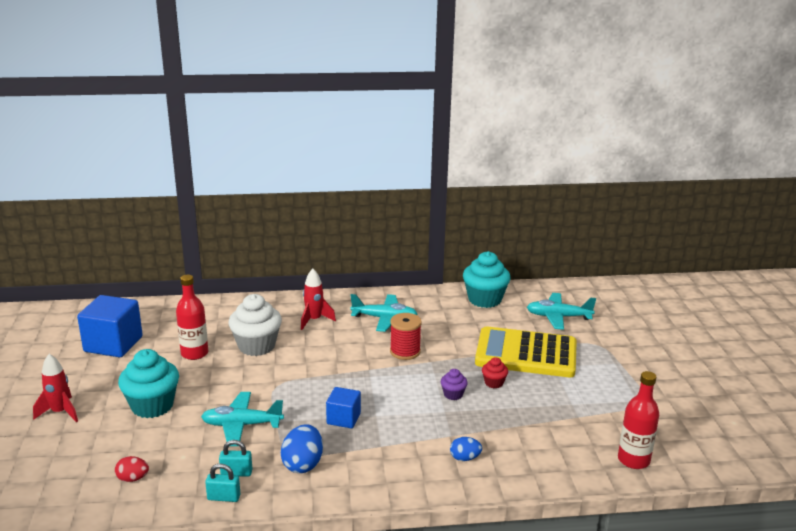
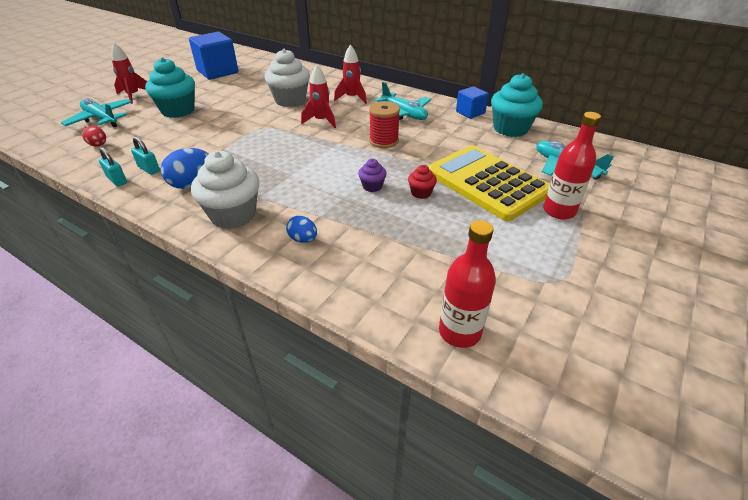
camera: 40 degrees right, 15 degrees up
(194, 353) = (249, 91): red bottle -> red bottle (559, 211)
(242, 425) = (202, 142): turquoise plane -> turquoise plane (101, 119)
(322, 355) = (321, 121): none -> red rocket
(343, 418) = (266, 166): blue cube -> blue cube (470, 112)
(384, 469) = (233, 215): none -> white cupcake

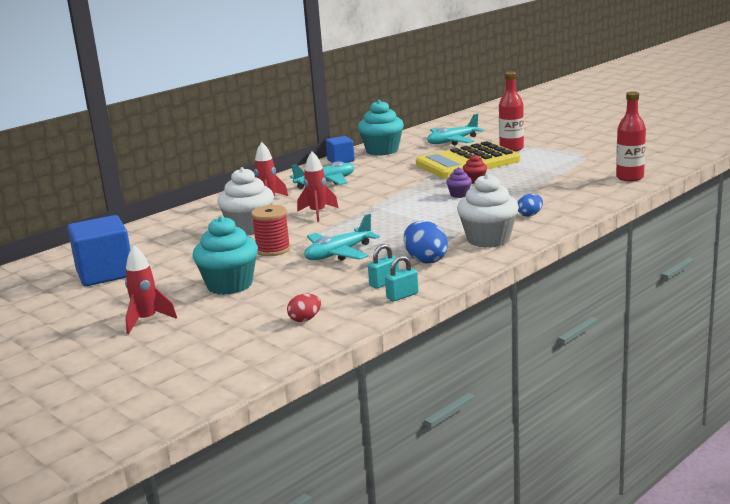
camera: 75 degrees left, 20 degrees down
(101, 119) = (219, 331): turquoise plane -> turquoise plane (338, 254)
(384, 141) = (379, 190): red spool -> red spool (273, 250)

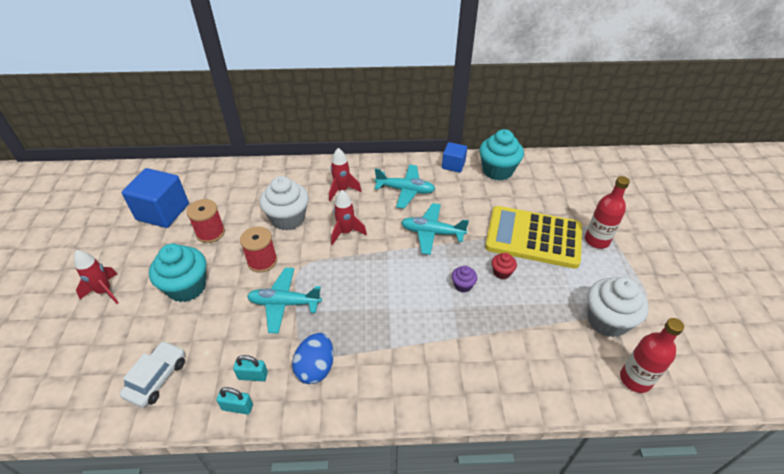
camera: 40 degrees right, 25 degrees up
(187, 260) = (210, 233): none -> red spool
(305, 319) = (157, 378): red egg -> white car
(452, 141) = (565, 194): turquoise plane -> turquoise plane (432, 233)
(488, 239) = (391, 378): white cupcake -> white cupcake (607, 320)
(530, 215) = (470, 368): blue egg -> none

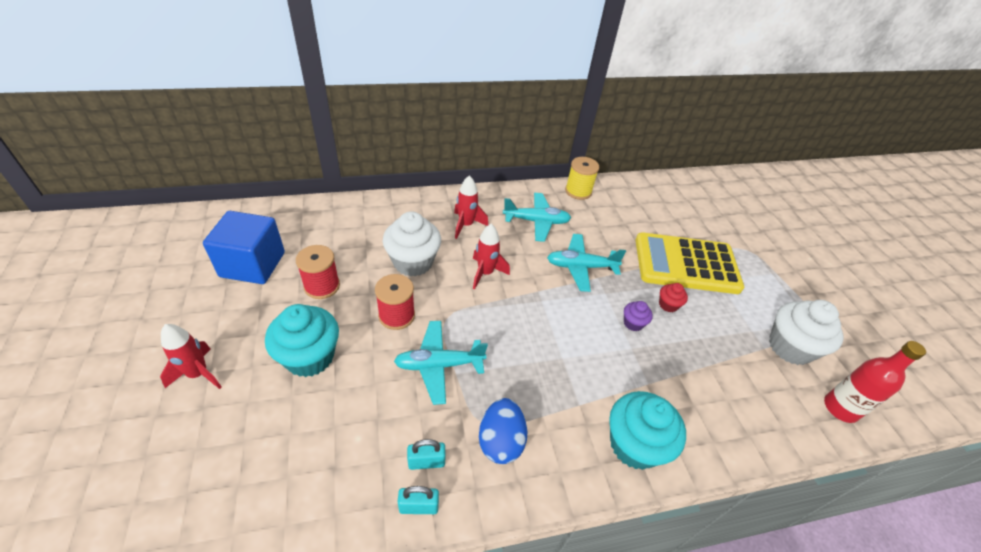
camera: 15 degrees left, 0 degrees up
(157, 378) = (301, 482): white car -> none
(453, 165) = (578, 191): blue cube -> yellow spool
(497, 171) = (625, 195): turquoise cupcake -> turquoise cupcake (634, 445)
(597, 240) = (748, 262): red bottle -> none

